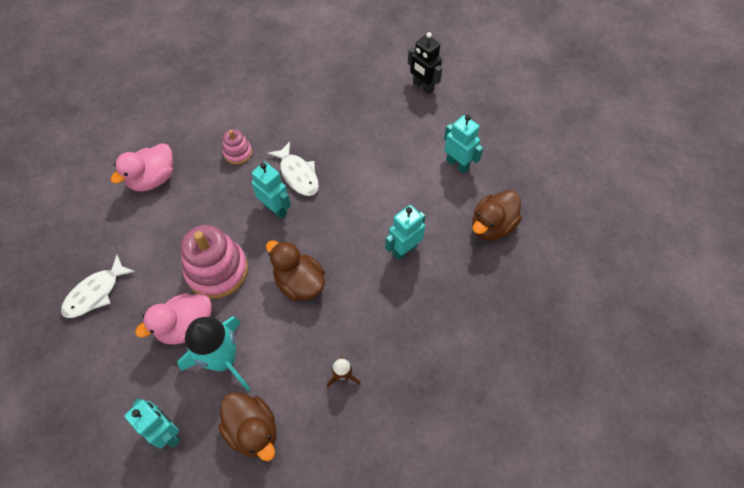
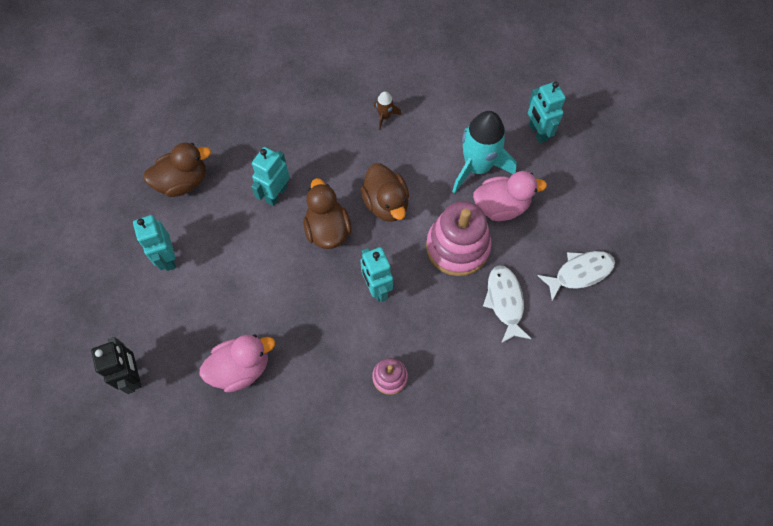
camera: 155 degrees left, 5 degrees up
(153, 179) = (495, 384): pink duck -> pink duck (241, 368)
(253, 430) = (470, 108): brown duck -> brown duck (328, 230)
(298, 174) = (336, 318): white fish -> white fish (505, 301)
(404, 250) = (276, 194): turquoise robot -> turquoise robot turned 135 degrees clockwise

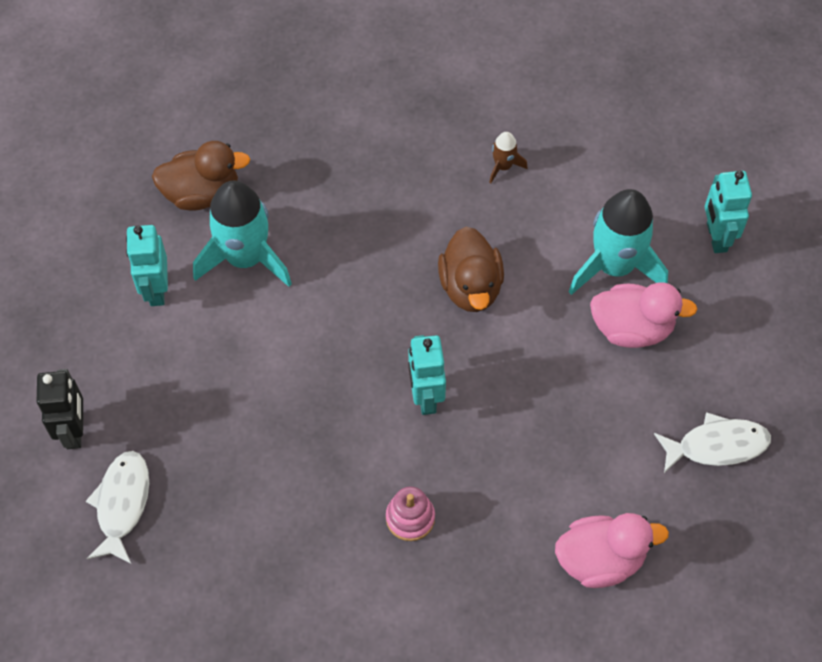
camera: 15 degrees right, 5 degrees down
(225, 220) = (245, 258): none -> turquoise rocket
(241, 368) = (216, 456): pink duck -> pink duck (600, 560)
(276, 194) = (323, 238): turquoise robot -> none
(328, 230) = (380, 303): brown duck -> none
(457, 247) = (553, 369): pink stacking toy -> none
(505, 301) = (598, 458): white fish -> white fish (122, 504)

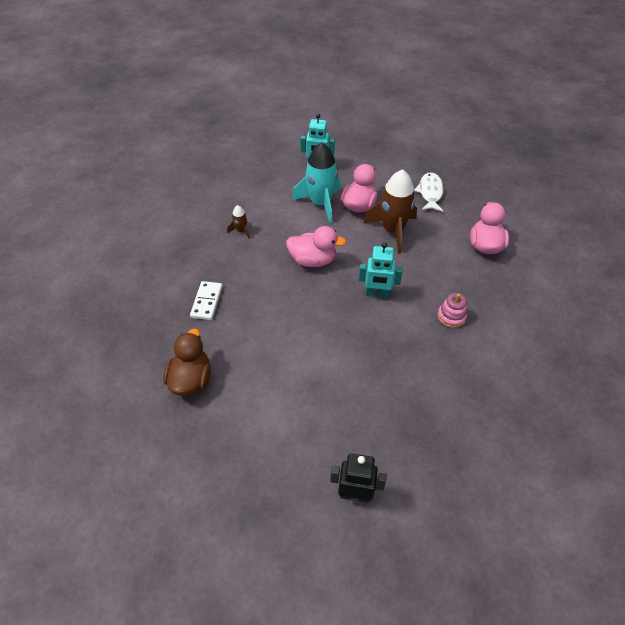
camera: 75 degrees left, 10 degrees down
(122, 504) = (418, 471): white fish -> none
(156, 290) = (257, 421): turquoise robot -> none
(245, 258) = (252, 364): turquoise rocket -> none
(340, 167) = (207, 302): none -> white domino
(470, 287) = (313, 260): brown duck -> pink duck
(586, 396) = (392, 230): none -> brown rocket

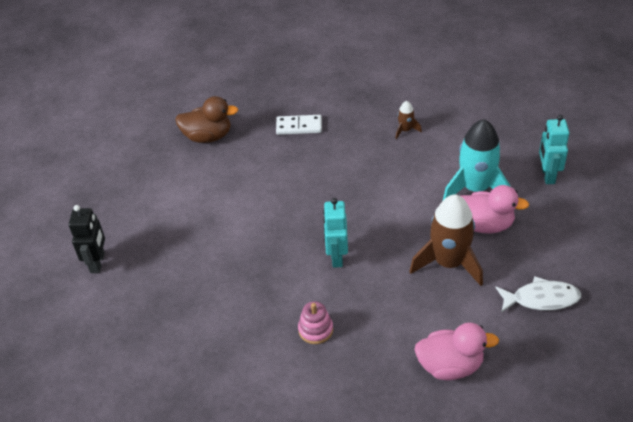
camera: 85 degrees right, 5 degrees down
(313, 260) = (376, 195): pink duck -> none

